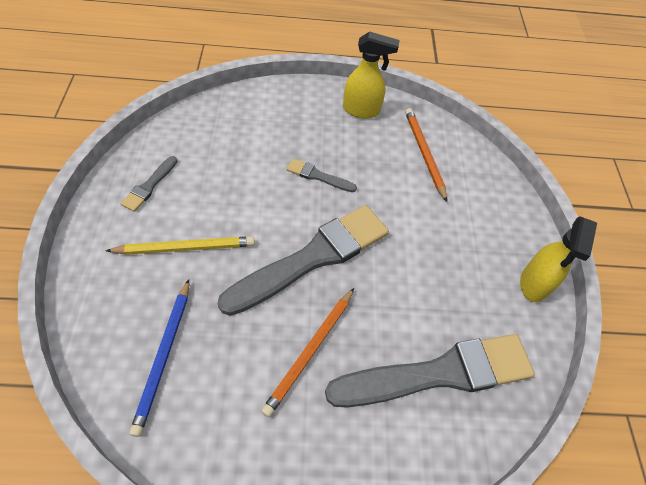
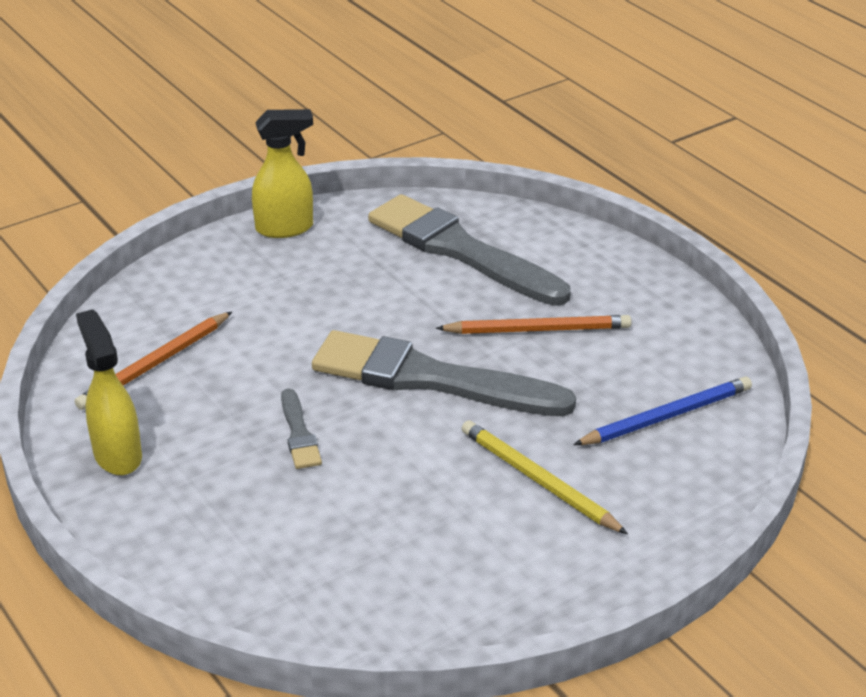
camera: 120 degrees left, 20 degrees down
(149, 186) = (494, 575): grey brush -> none

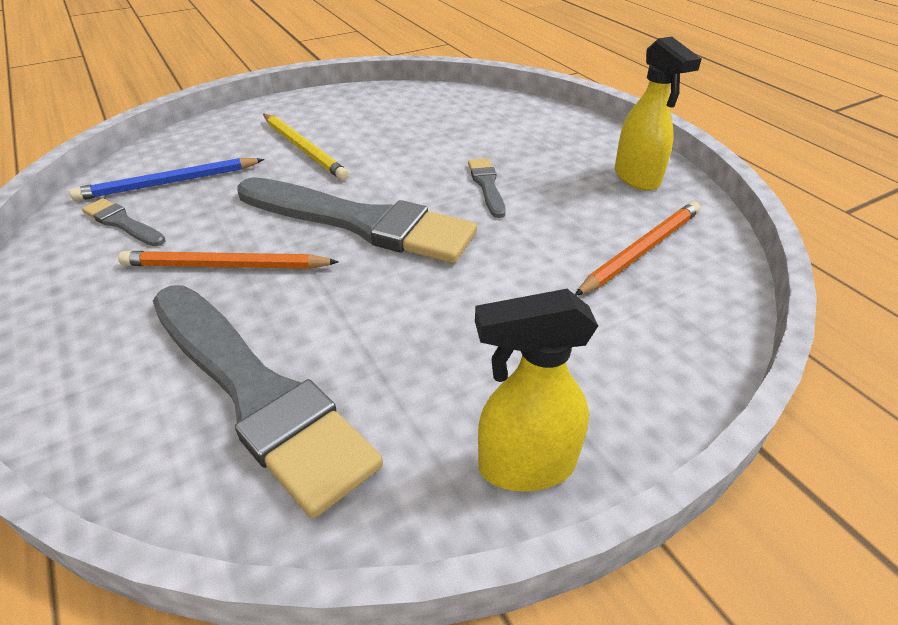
camera: 175 degrees left, 5 degrees up
(670, 365) = (122, 223): none -> grey brush

